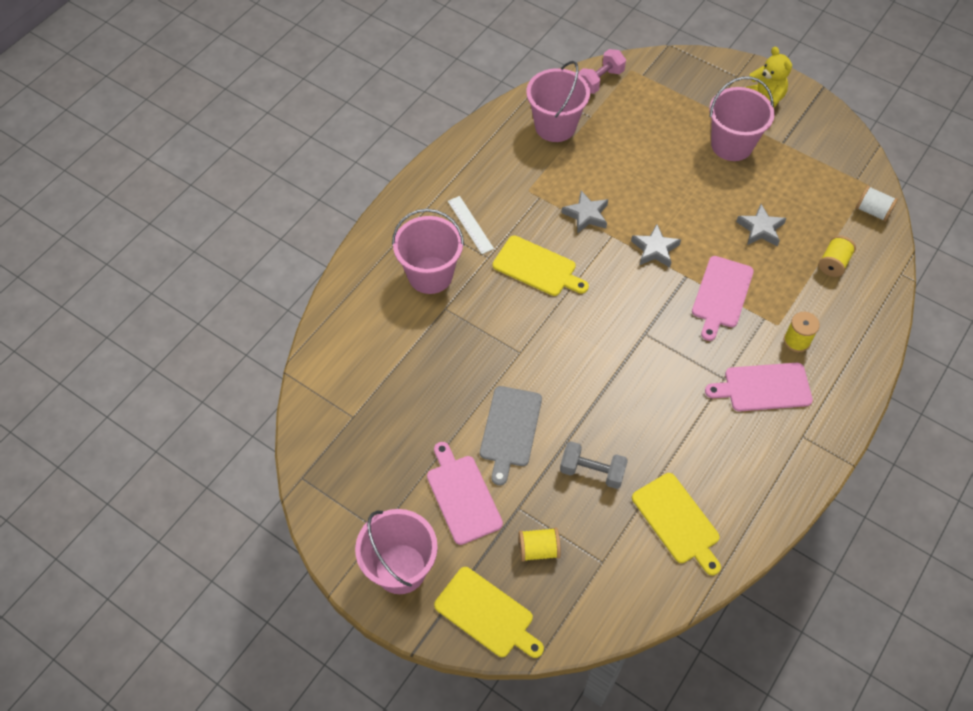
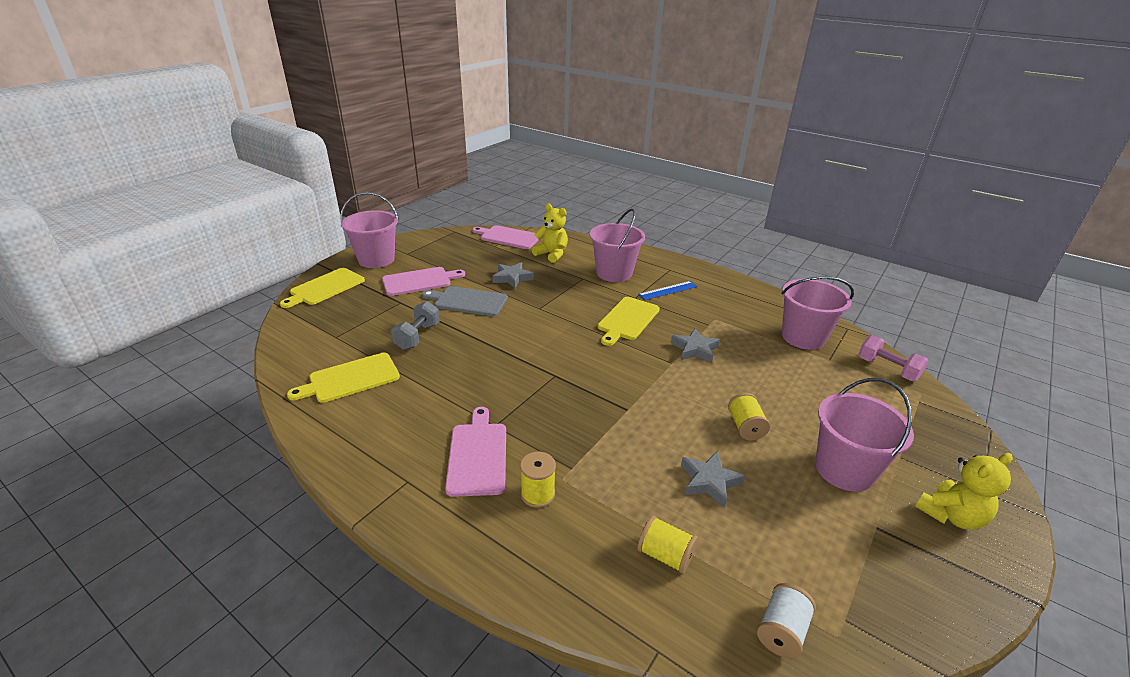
camera: 90 degrees right, 25 degrees down
(379, 344) = (552, 254): none -> yellow teddy bear
(470, 225) = (668, 290): white ruler -> blue ruler
(538, 549) = (362, 309): yellow spool -> yellow spool (745, 427)
(655, 249) = (660, 390): grey star -> grey star (512, 278)
(721, 295) = (604, 434): pink cutting board -> pink cutting board (508, 237)

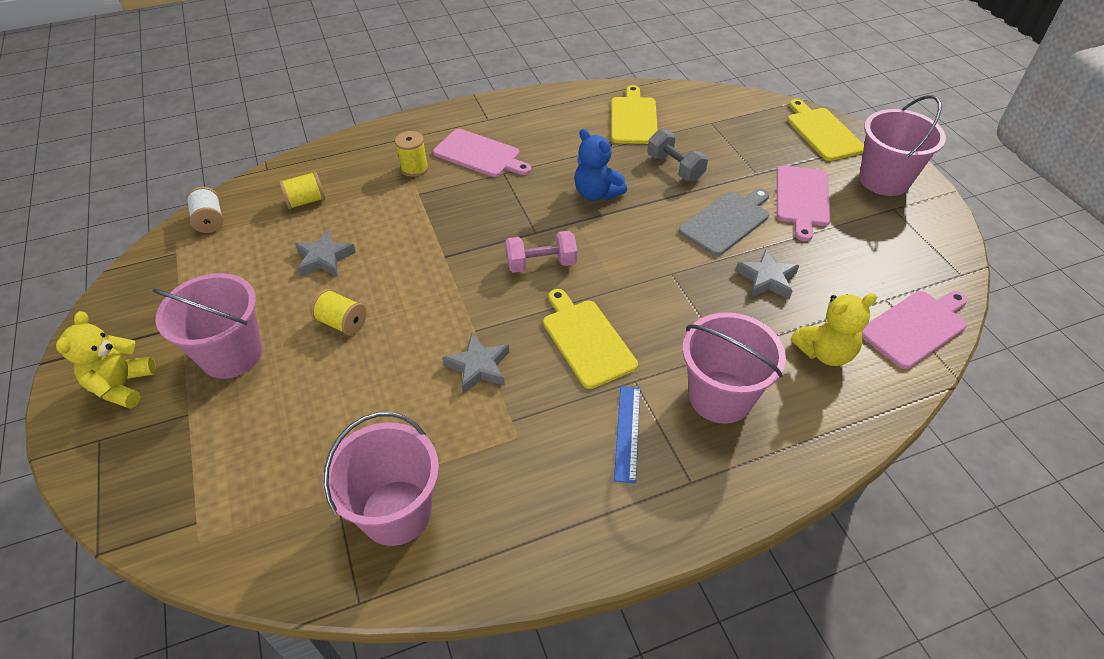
camera: 125 degrees right, 15 degrees up
(481, 362) = (596, 193): none -> blue teddy bear
(887, 369) = (258, 552): pink dumbbell -> pink dumbbell (541, 264)

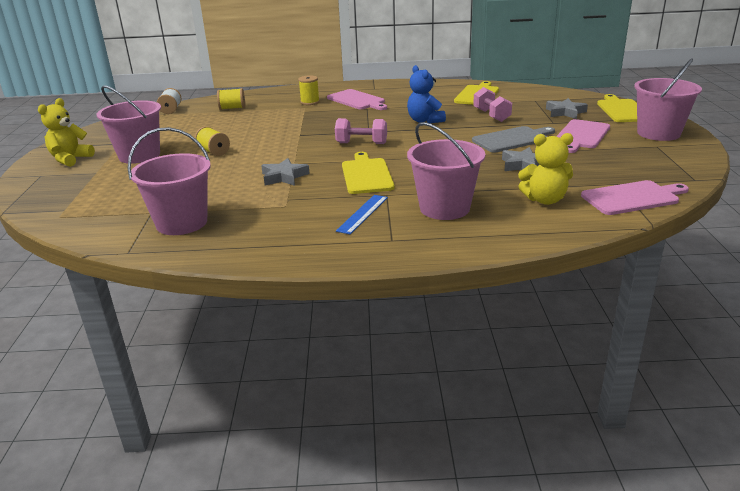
camera: 20 degrees right, 20 degrees down
(324, 258) = (224, 128): grey star -> grey star (565, 112)
(675, 168) = (491, 115): grey dumbbell -> pink dumbbell

